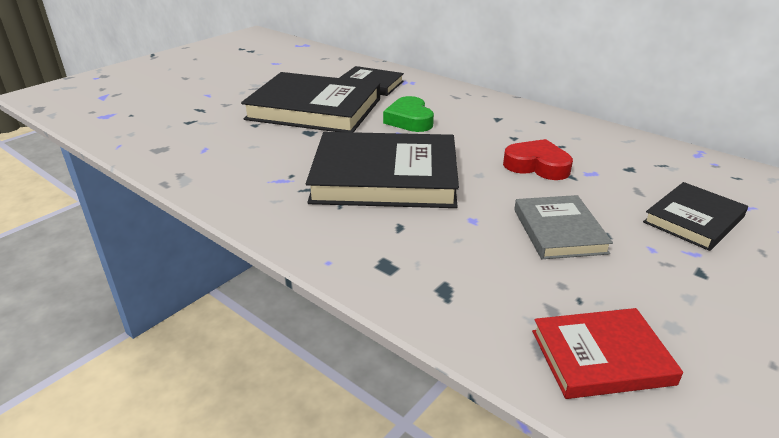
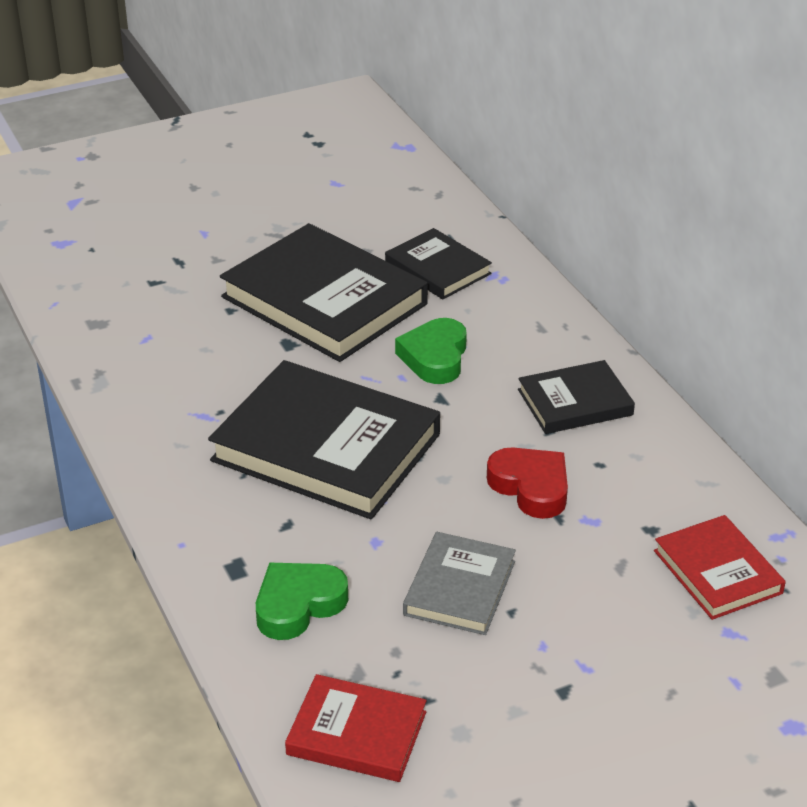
camera: 25 degrees right, 5 degrees up
(458, 276) = (298, 605): none -> green heart
(693, 179) = (717, 572): none -> red book
(693, 220) = (640, 627): black book -> black book (575, 402)

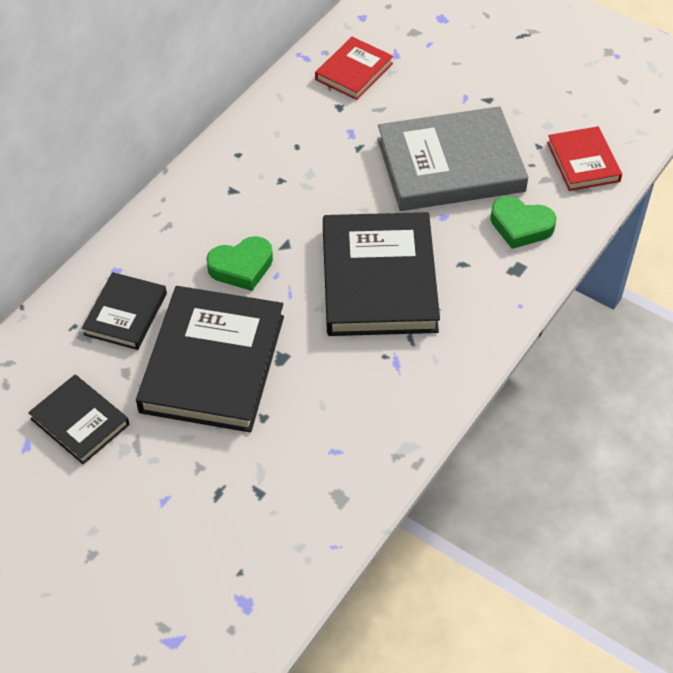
camera: 120 degrees left, 15 degrees up
(459, 588) = (450, 165): grey book -> grey book, size x1.87
(531, 487) = (342, 168): red heart -> none
(575, 402) = (243, 178): black book -> black book (80, 421)

